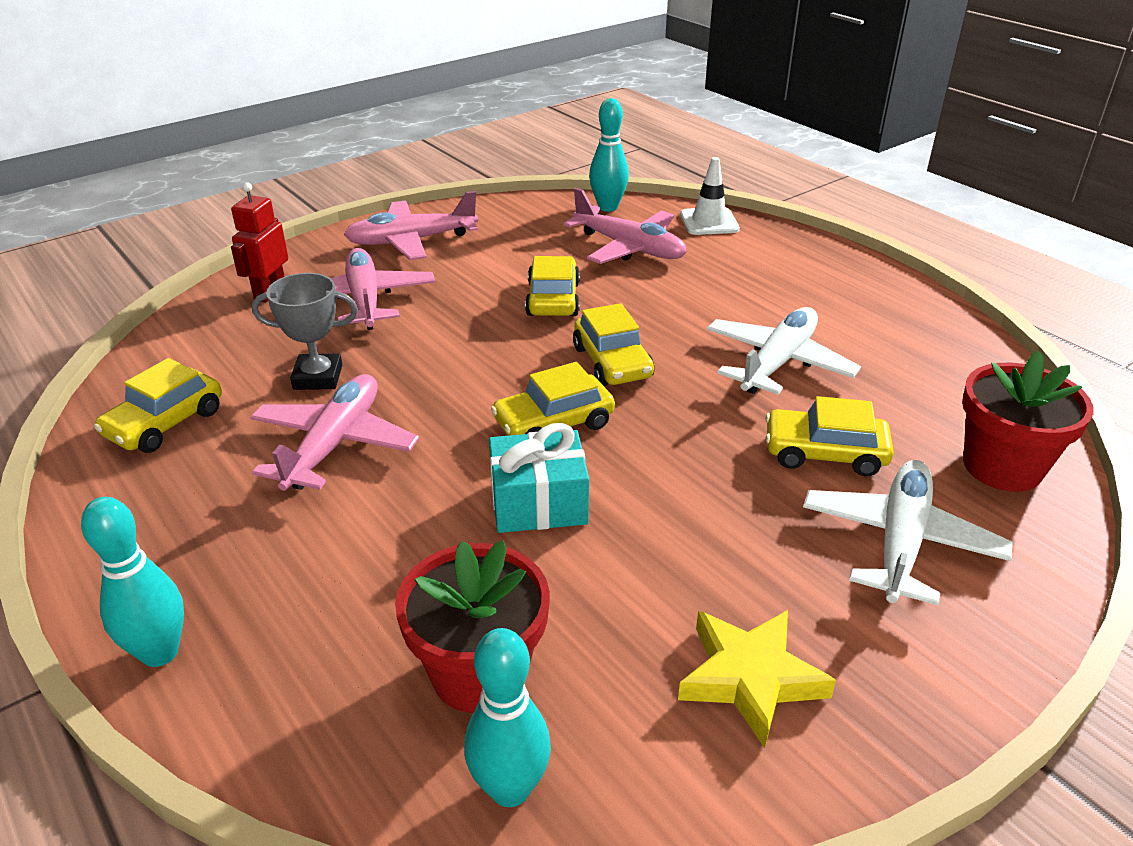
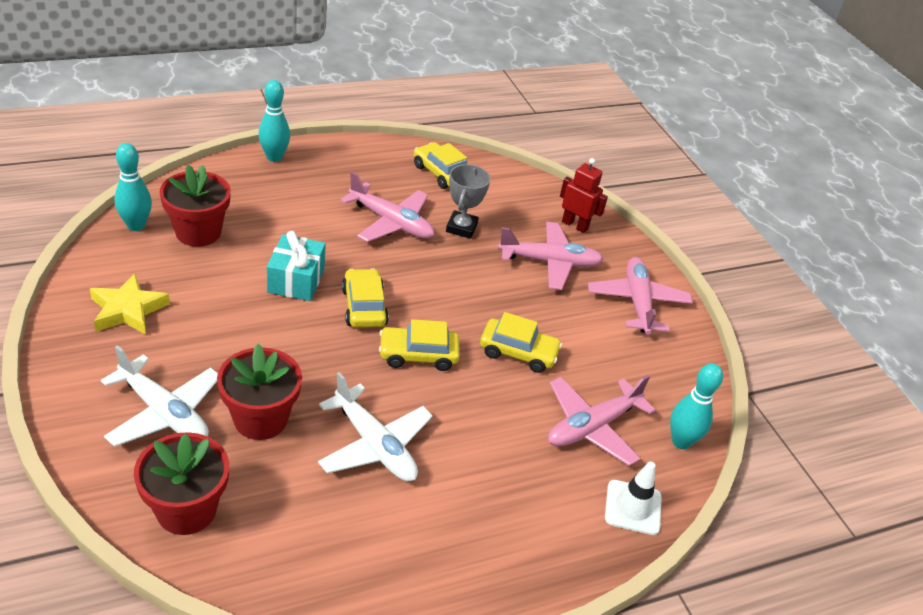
camera: 100 degrees right, 5 degrees up
(824, 453) = (260, 419): yellow car -> red flower pot

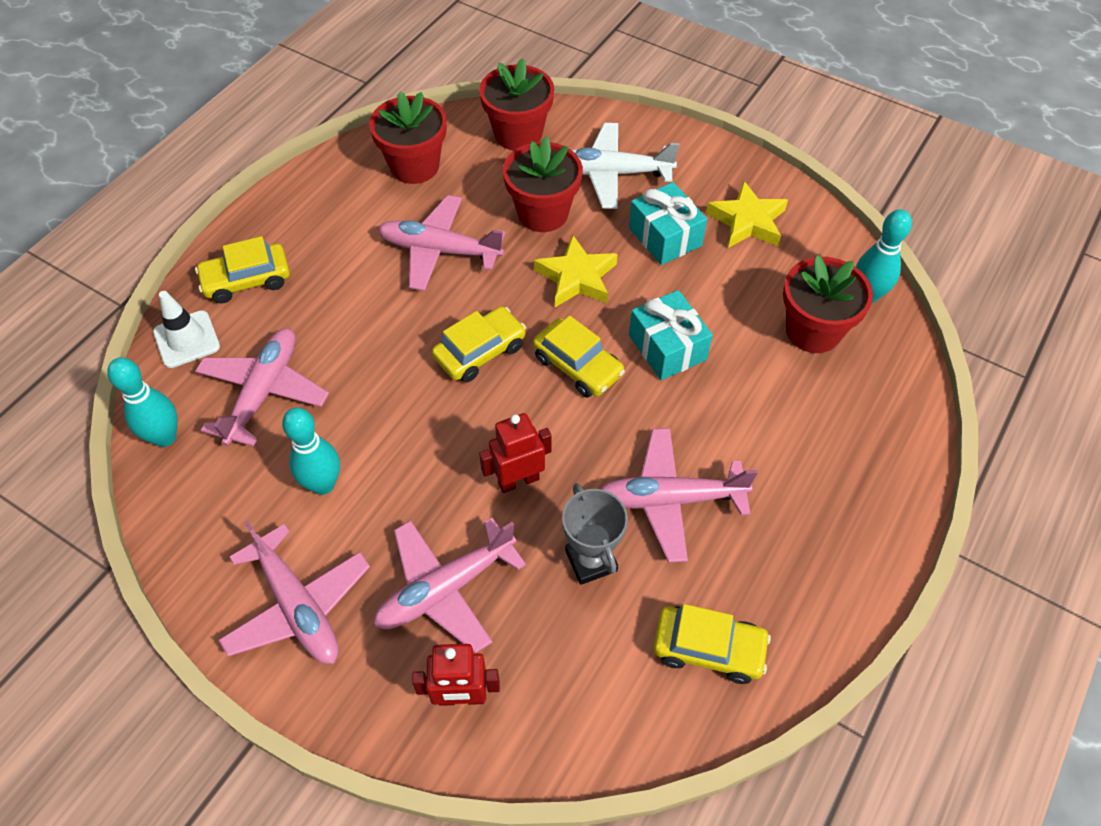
camera: 150 degrees right, 15 degrees up
(198, 339) = (665, 237): none -> turquoise gift
(274, 157) = (899, 494): turquoise bowling pin -> turquoise bowling pin (323, 484)
(297, 356) = (577, 277): none -> yellow star
(315, 544) = (414, 166): none -> red flower pot
(374, 445) = (439, 251): white plane -> pink plane
(465, 278) = (518, 480): none -> red robot
(518, 352) = (389, 425): yellow car -> yellow car (247, 280)

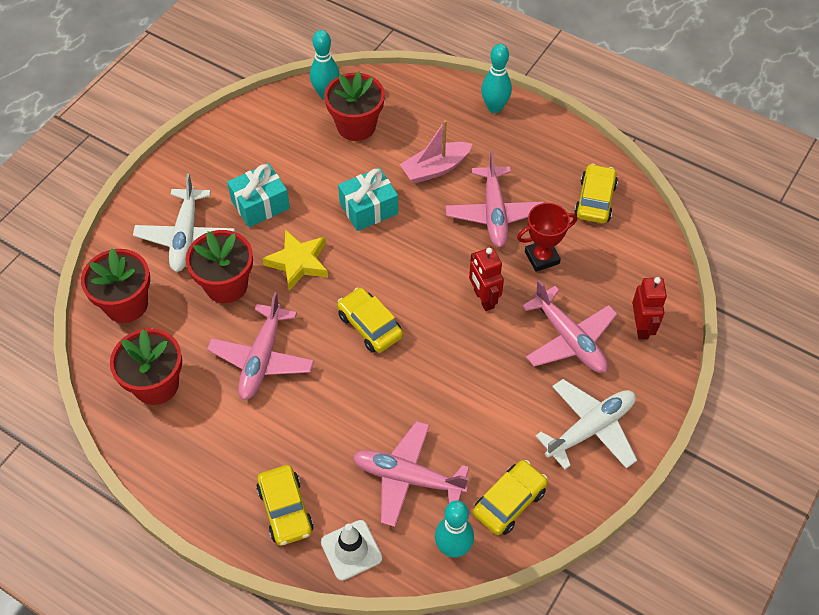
camera: 90 degrees left, 0 degrees up
(298, 606) = (590, 429): pink plane -> white plane
(323, 484) = (492, 424): turquoise bowling pin -> turquoise bowling pin (494, 107)
(578, 366) = (384, 263): yellow car -> yellow car (509, 502)
(591, 561) = (542, 258): grey trophy -> red trophy
(747, 221) = (249, 153): yellow star -> none
(747, 425) = (435, 169): none -> pink boat

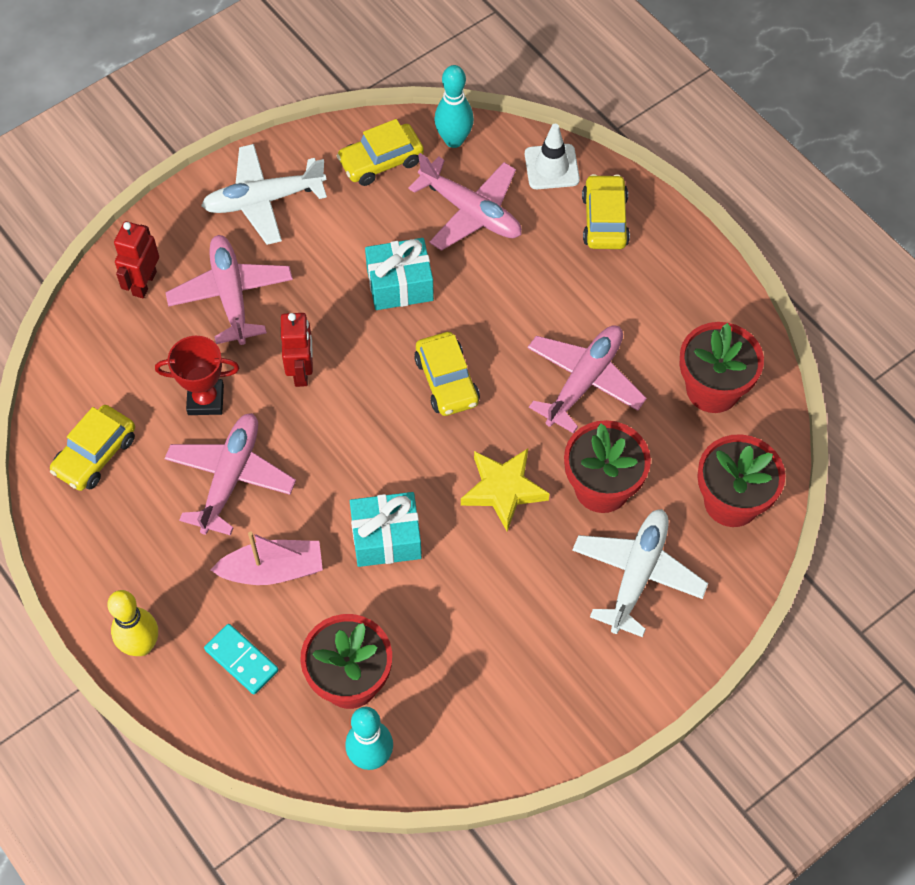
camera: 160 degrees left, 5 degrees up
(260, 204) = (526, 592): turquoise gift -> turquoise gift (400, 284)
(429, 117) = (241, 660): none -> turquoise domino
(494, 107) = (141, 645): turquoise bowling pin -> yellow bowling pin

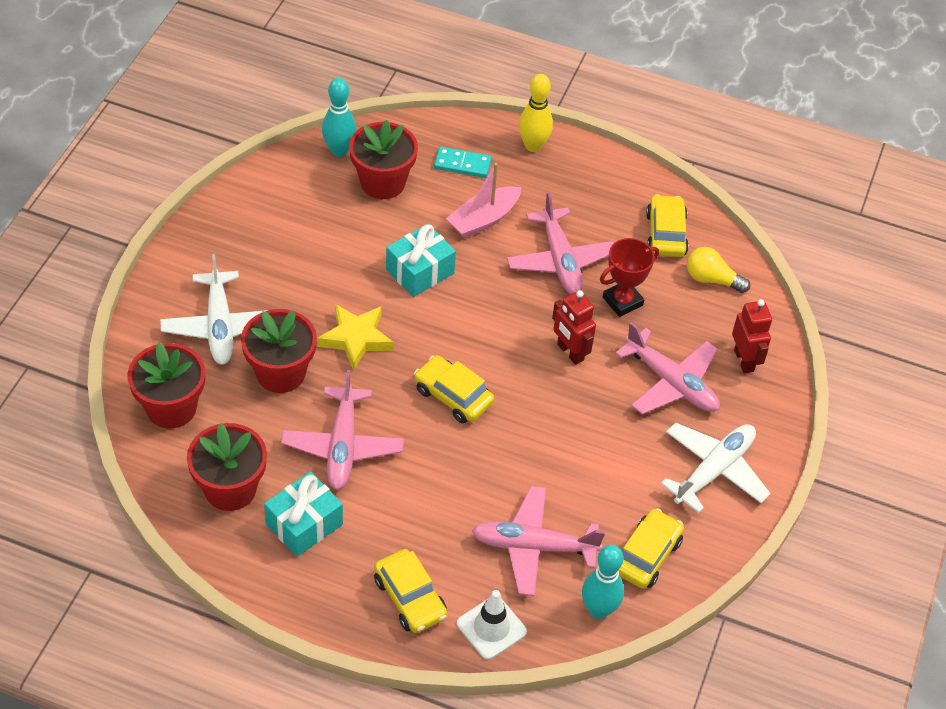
camera: 145 degrees right, 10 degrees down
(96, 380) = (712, 279): none -> yellow light bulb
(400, 284) = (546, 454): turquoise gift -> turquoise gift (304, 524)

